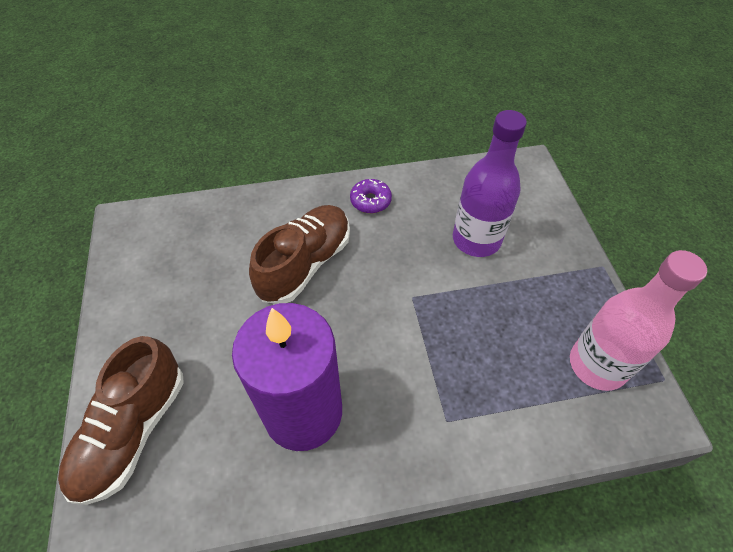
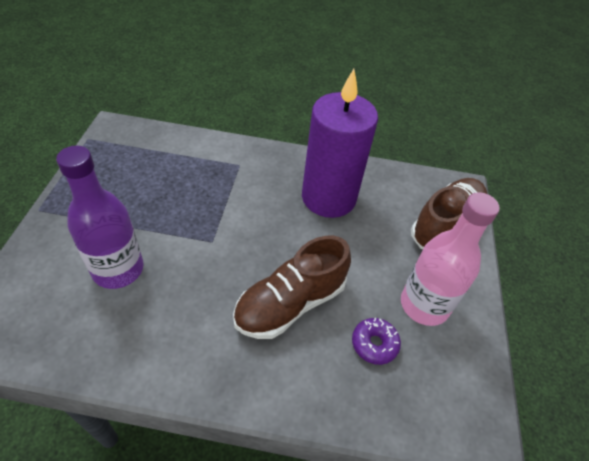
camera: 165 degrees left, 5 degrees down
(370, 201) = (189, 354): purple donut -> purple donut (374, 344)
(597, 365) = (120, 158): pink bottle -> pink bottle (424, 305)

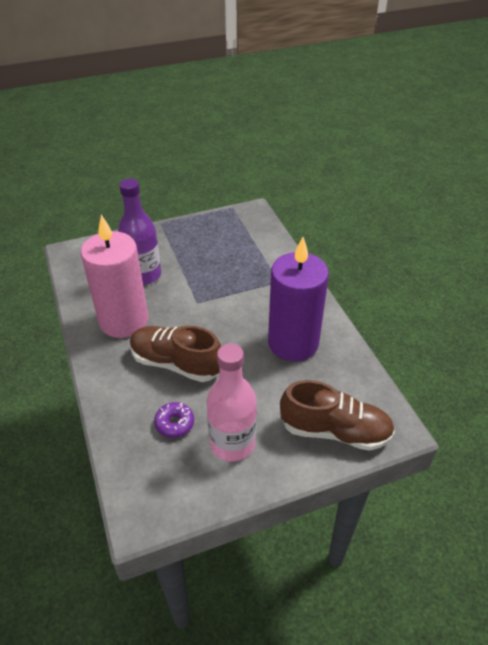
camera: 65 degrees right, 5 degrees down
(181, 326) = (124, 321): none -> pink candle

